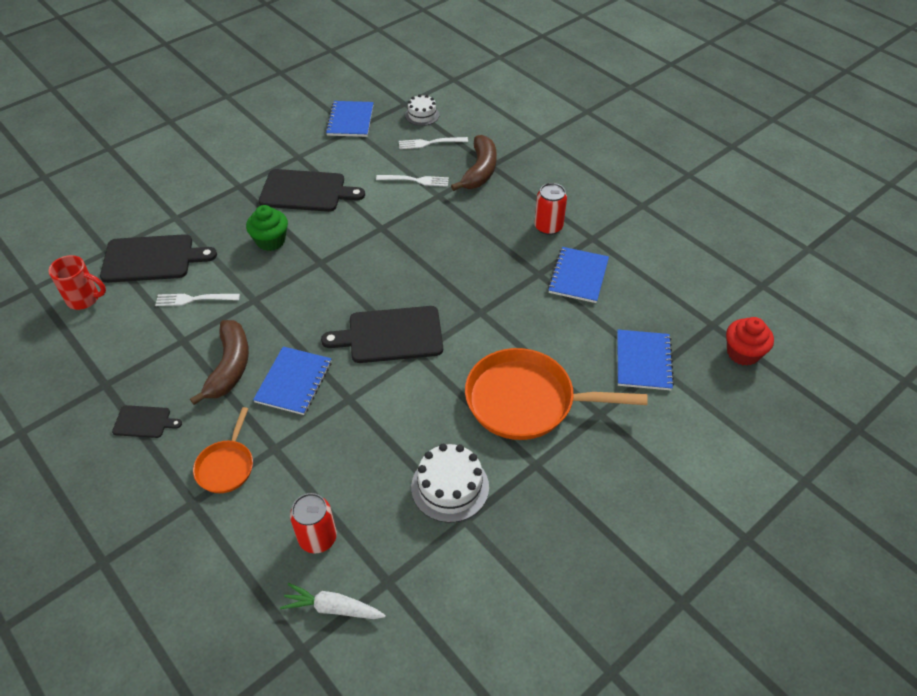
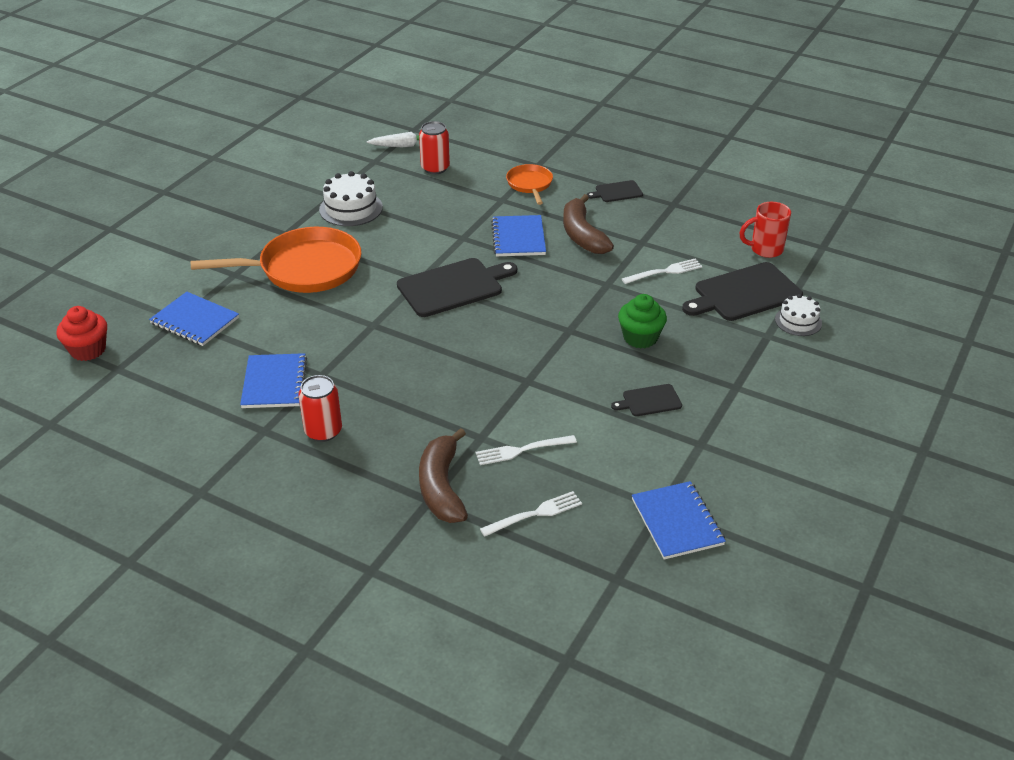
camera: 160 degrees right, 10 degrees down
(306, 191) = (649, 401): black cutting board -> black cutting board, size x0.51
(422, 115) = (576, 563): white cake -> white cake (798, 321)
(643, 361) = (195, 321): blue notebook -> blue notebook turned 45 degrees counterclockwise

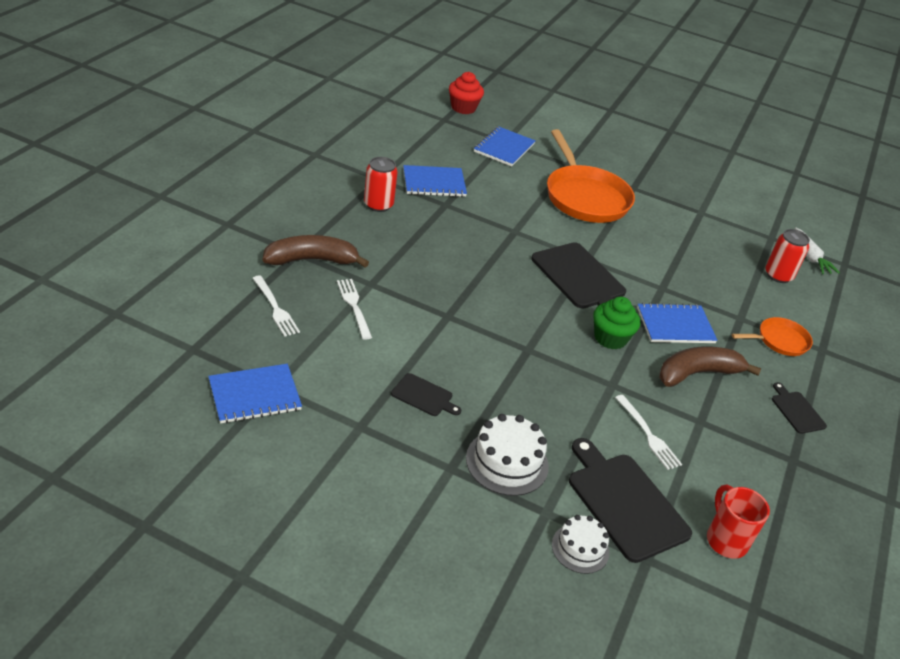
camera: 80 degrees right, 0 degrees up
(351, 208) = (685, 222): white cake -> white cake (507, 462)
(640, 338) = (524, 400): green cupcake -> green cupcake (610, 338)
(649, 401) = (424, 396): black cutting board -> black cutting board turned 135 degrees clockwise

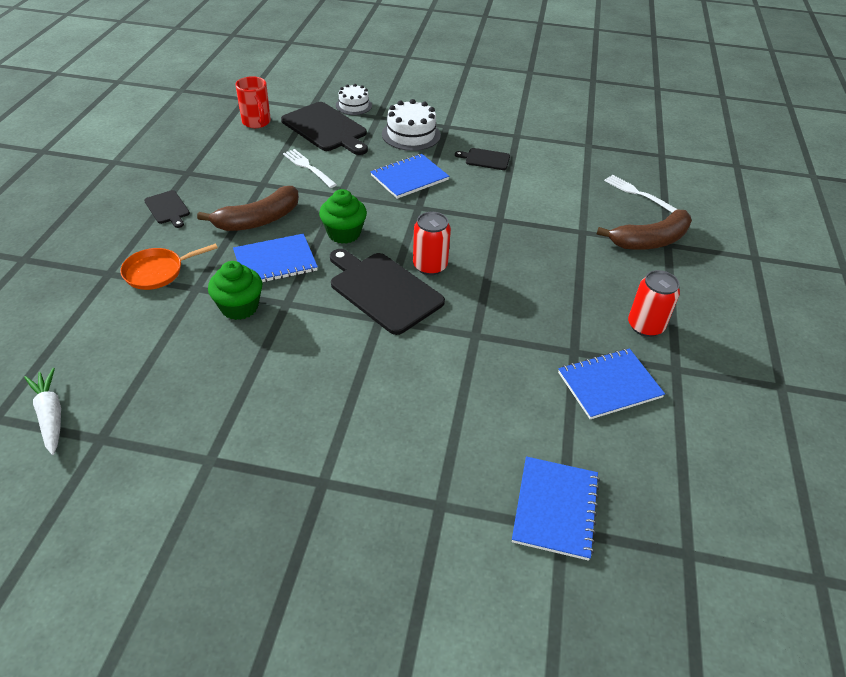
camera: 170 degrees right, 5 degrees up
(254, 395) = (596, 138): blue notebook -> blue notebook (409, 178)
(354, 306) = (581, 209): white fork -> none
(463, 108) = (681, 615): red cupcake -> none
(585, 197) = (398, 430): orange pan -> none
(700, 294) = (239, 307): none -> green cupcake
(778, 275) = (120, 365): red can -> red can (430, 266)

